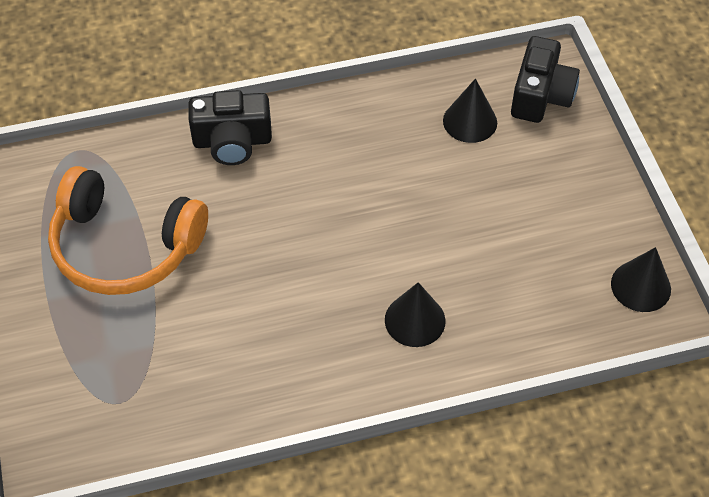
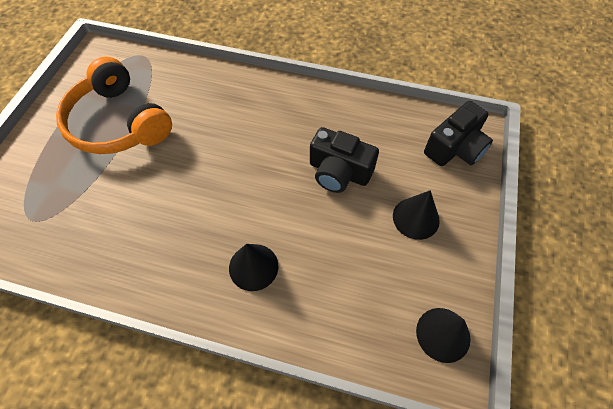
camera: 30 degrees right, 5 degrees up
(232, 141) = (230, 88): black camera -> black camera (339, 172)
(470, 121) = (391, 143): black cone -> black cone (416, 218)

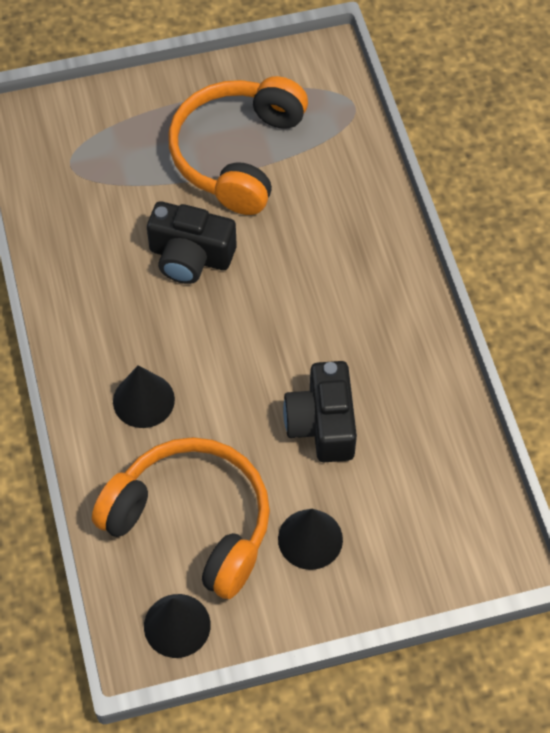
camera: 60 degrees right, 0 degrees up
(367, 283) = (192, 522): none -> orange headphones
(455, 148) = (452, 543): black camera -> black camera (190, 256)

